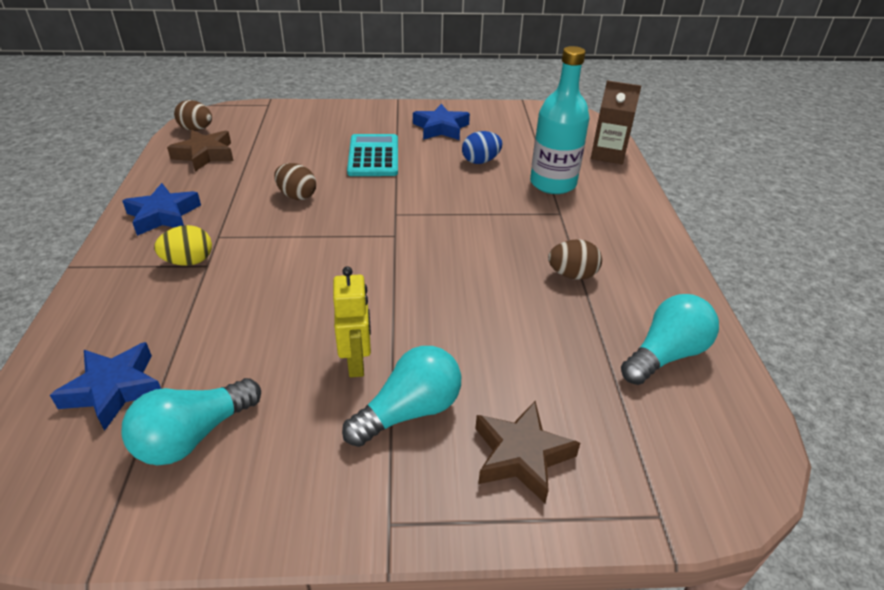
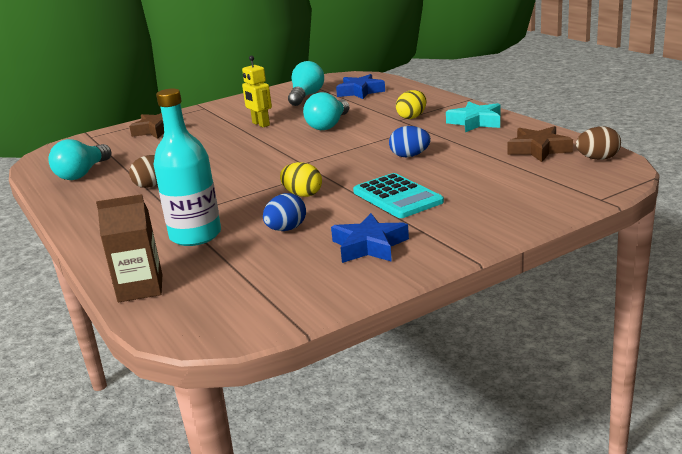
camera: 155 degrees right, 15 degrees down
(163, 215) = (476, 122): blue star -> turquoise star
(297, 196) = (410, 156): brown egg -> blue egg
(409, 411) = (219, 123): turquoise light bulb -> turquoise light bulb (329, 125)
(437, 190) = (302, 194): none -> yellow egg

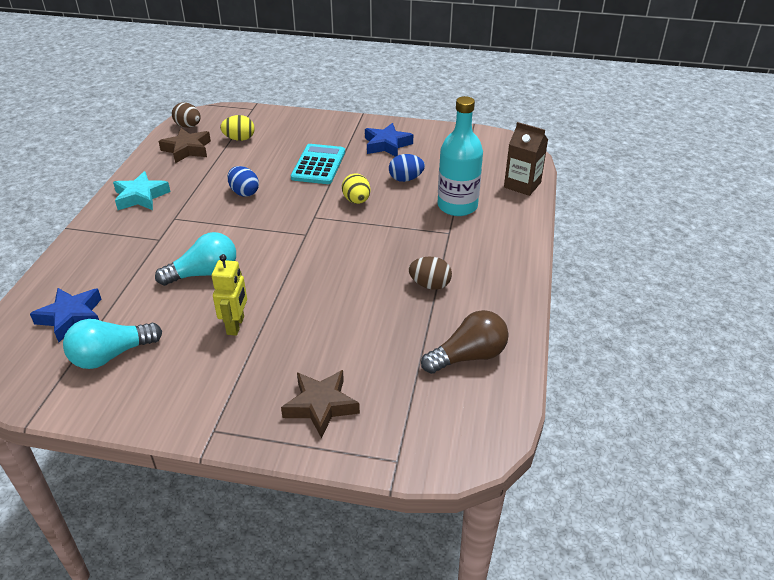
camera: 140 degrees left, 15 degrees up
(83, 173) = (468, 356): turquoise light bulb -> brown light bulb
(412, 117) = (147, 235): yellow egg -> yellow egg (239, 139)

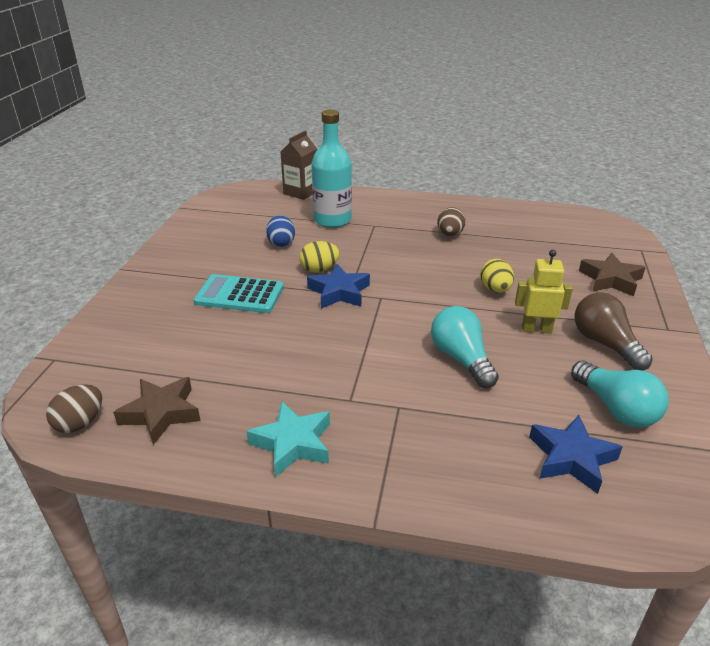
camera: 90 degrees left, 5 degrees down
(239, 139) = (148, 363): yellow egg -> yellow egg (495, 289)
(244, 192) = (294, 345): blue egg -> none
(387, 145) = (207, 253): blue star -> blue star (339, 292)
(468, 356) = (528, 223): brown light bulb -> brown light bulb (605, 344)

